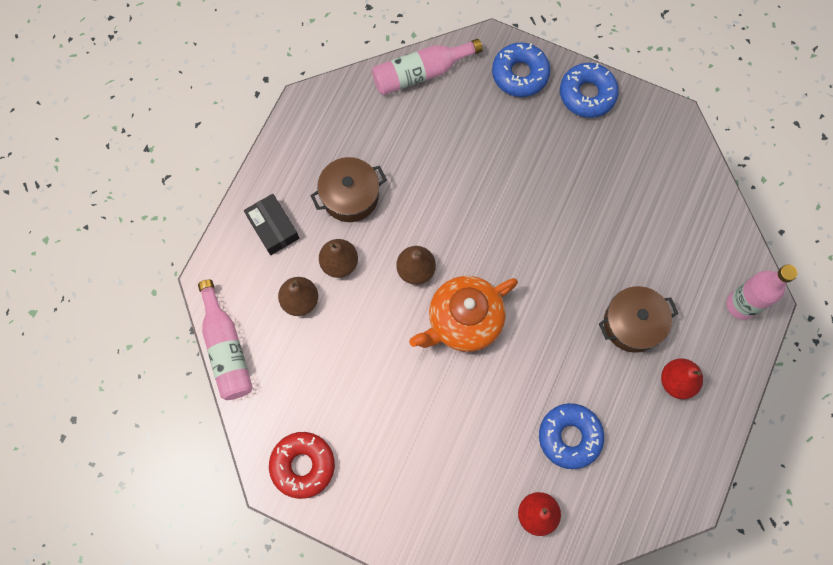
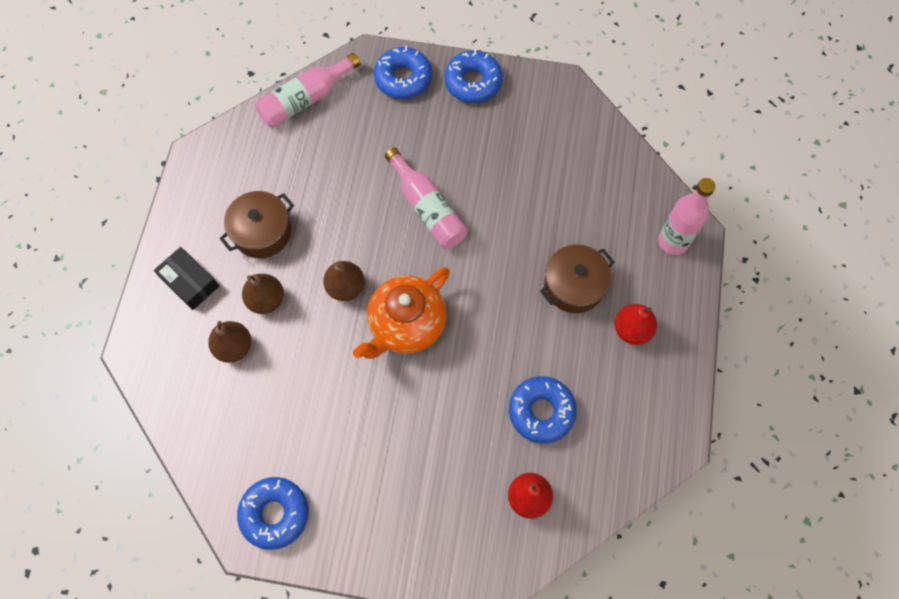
camera: 15 degrees left, 5 degrees down
(226, 348) = (167, 415): pink bottle -> pink bottle (427, 208)
(303, 465) = (275, 514): red donut -> blue donut

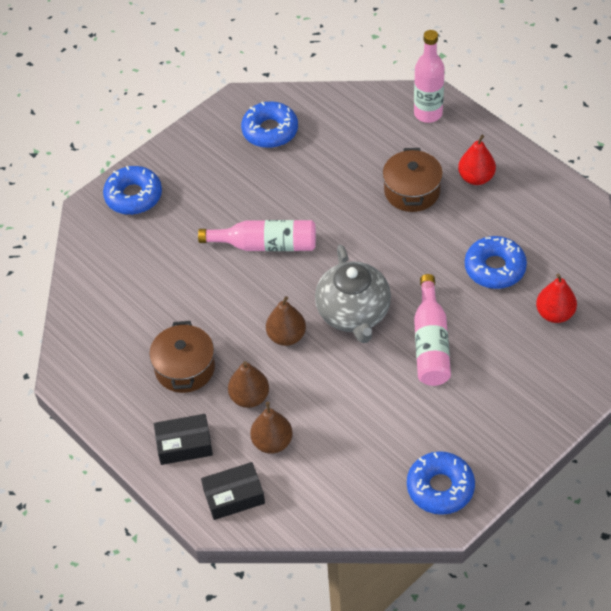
camera: 50 degrees left, 15 degrees down
(164, 352) = (234, 496): none -> black box
(305, 99) = (88, 272): pink bottle -> pink bottle (431, 343)
(406, 325) = (353, 314): orange teapot -> grey teapot
(473, 82) = (181, 154): blue donut -> blue donut (270, 131)

